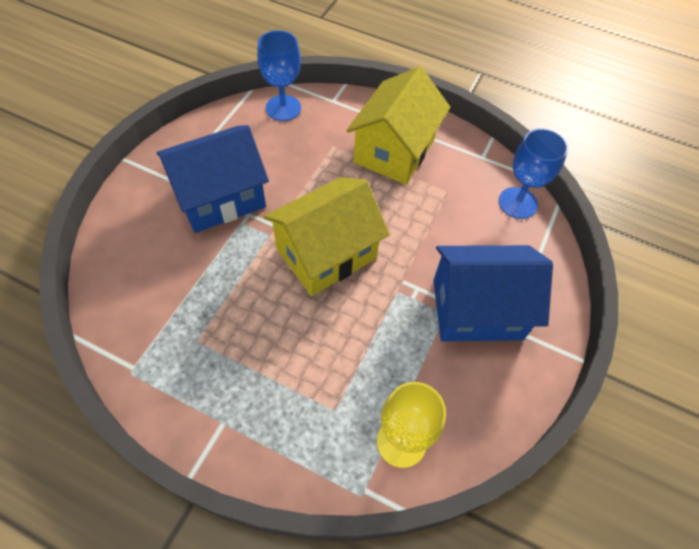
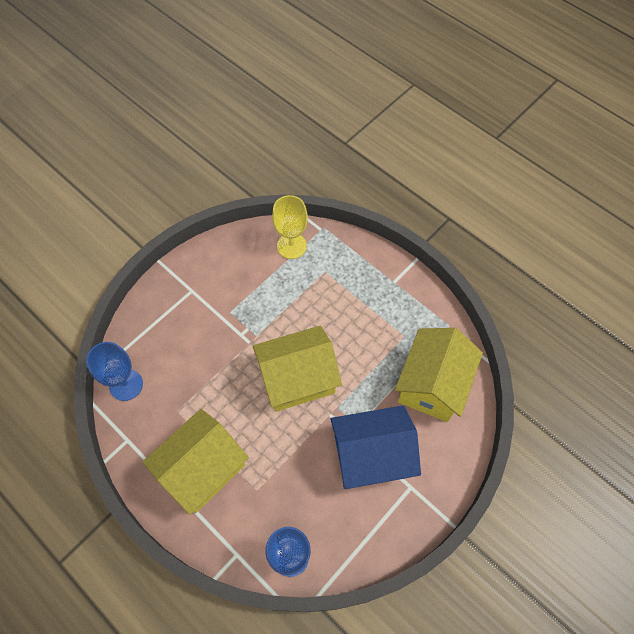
camera: 160 degrees left, 5 degrees up
(153, 286) = (432, 384): none -> yellow house
(477, 309) = (207, 308): blue house -> none

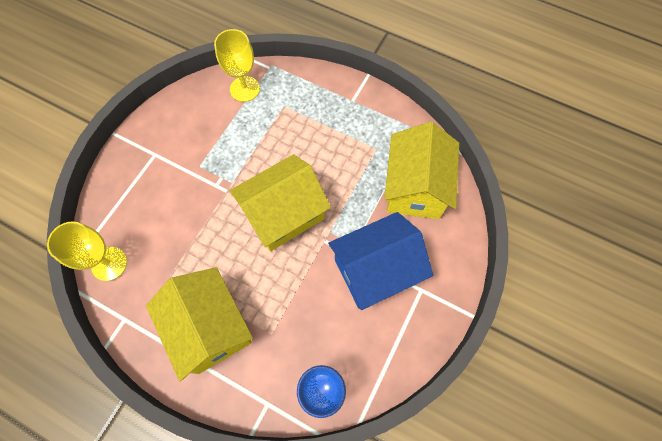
camera: 15 degrees left, 5 degrees up
(126, 385) = (109, 263): blue goblet -> yellow goblet
(202, 469) = (210, 327): yellow house -> yellow house turned 60 degrees counterclockwise

